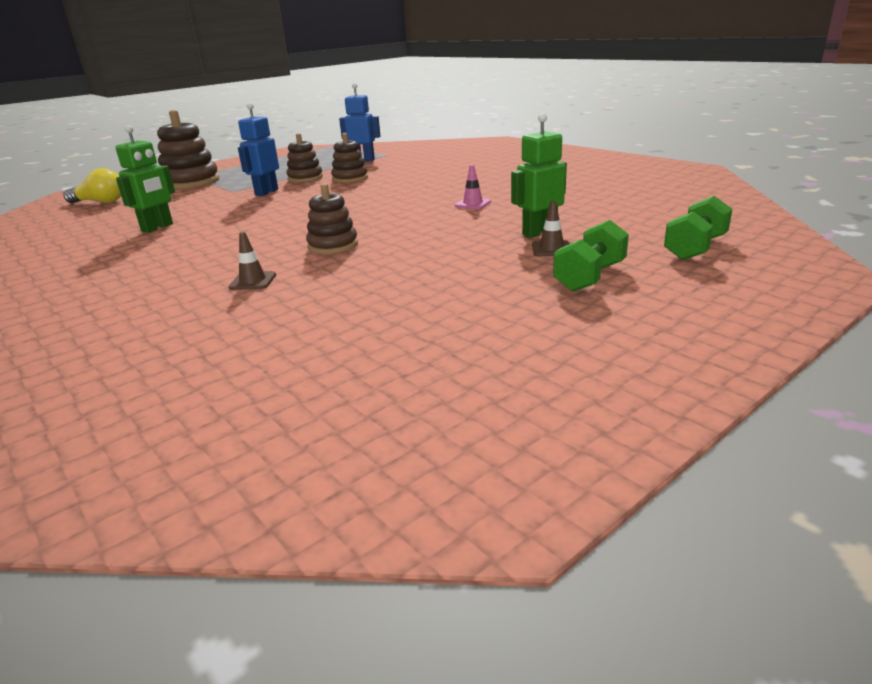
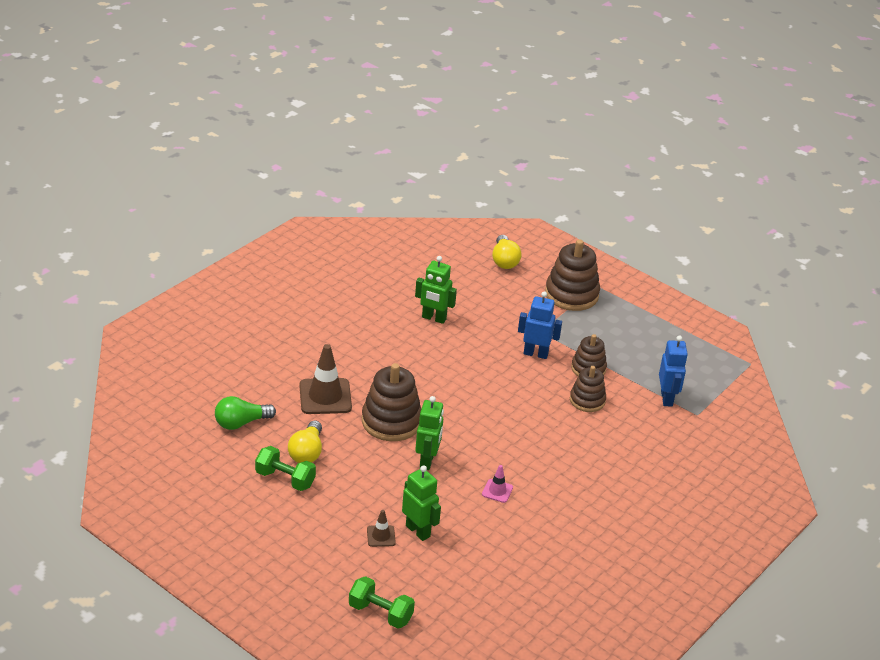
camera: 75 degrees right, 10 degrees up
(253, 281) = (325, 396): brown traffic cone -> brown traffic cone, size x2.00
(268, 343) = (241, 423): none -> green light bulb
(333, 245) = (391, 421): brown stacking toy -> brown stacking toy, size x1.62
(370, 292) = (307, 452): none -> yellow light bulb
(415, 229) = (427, 461): none -> green robot
(590, 277) = (327, 552): green dumbbell -> green dumbbell (285, 479)

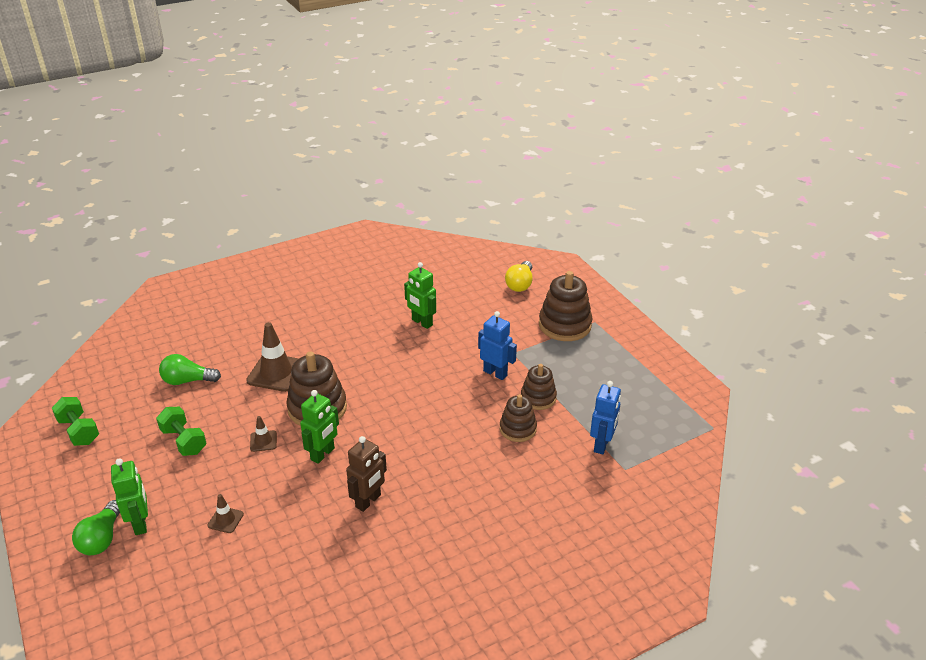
camera: 25 degrees right, 0 degrees up
(279, 578) = (102, 538): none -> green light bulb
(307, 452) = (222, 420): yellow light bulb -> none
(362, 462) = (263, 441): none -> brown traffic cone
(380, 613) = (164, 603): green dumbbell -> green dumbbell (79, 431)
(418, 531) = (264, 523): green robot -> green robot (141, 523)
(497, 491) = (368, 501): pink traffic cone -> brown robot

